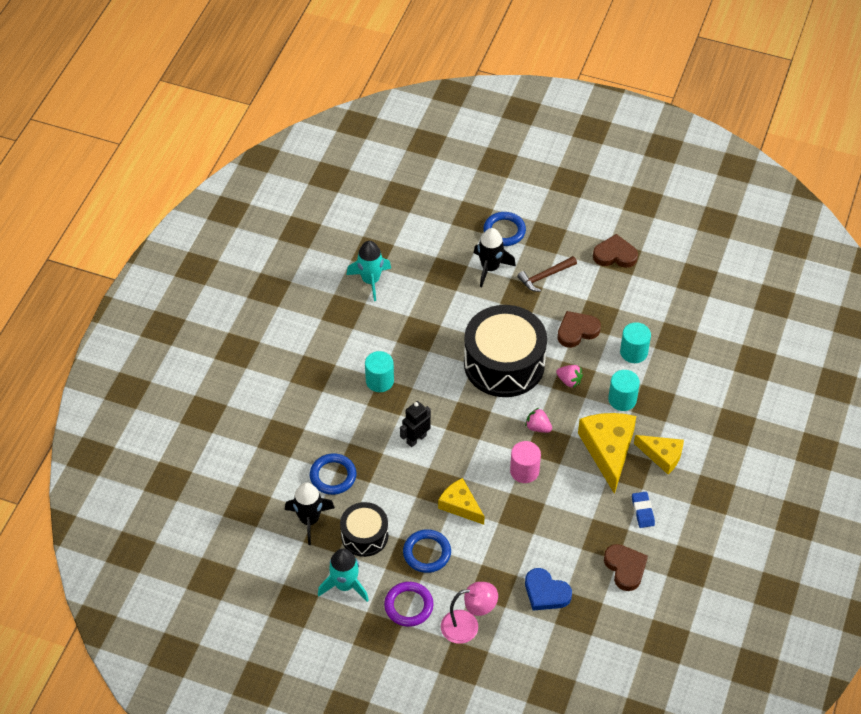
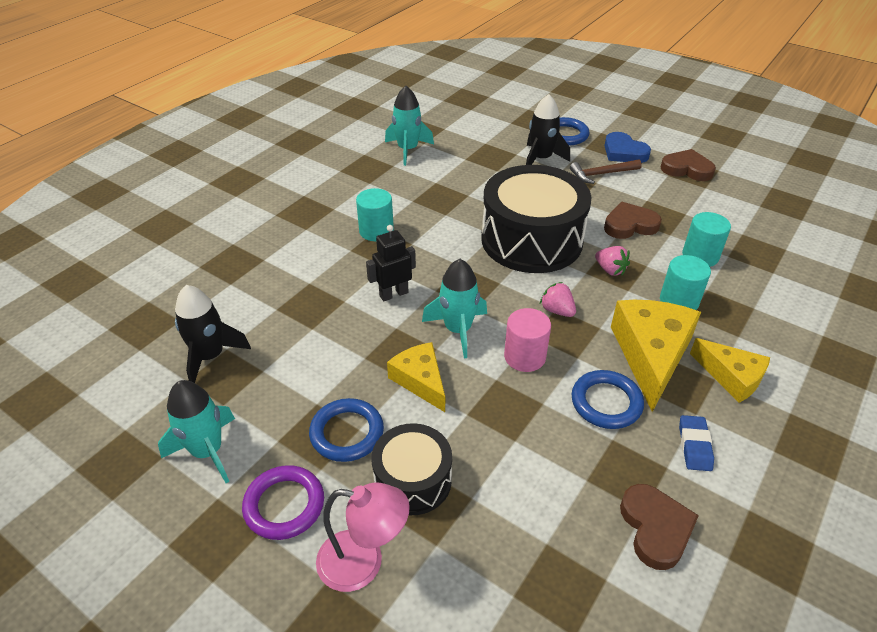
camera: 15 degrees right, 10 degrees down
(333, 476) = (269, 313): blue ring -> blue ring (606, 402)
(364, 535) = (271, 391): black drum -> black drum (413, 480)
(472, 460) = (458, 330): none -> turquoise rocket
(546, 592) = (511, 537): blue heart -> blue heart (624, 152)

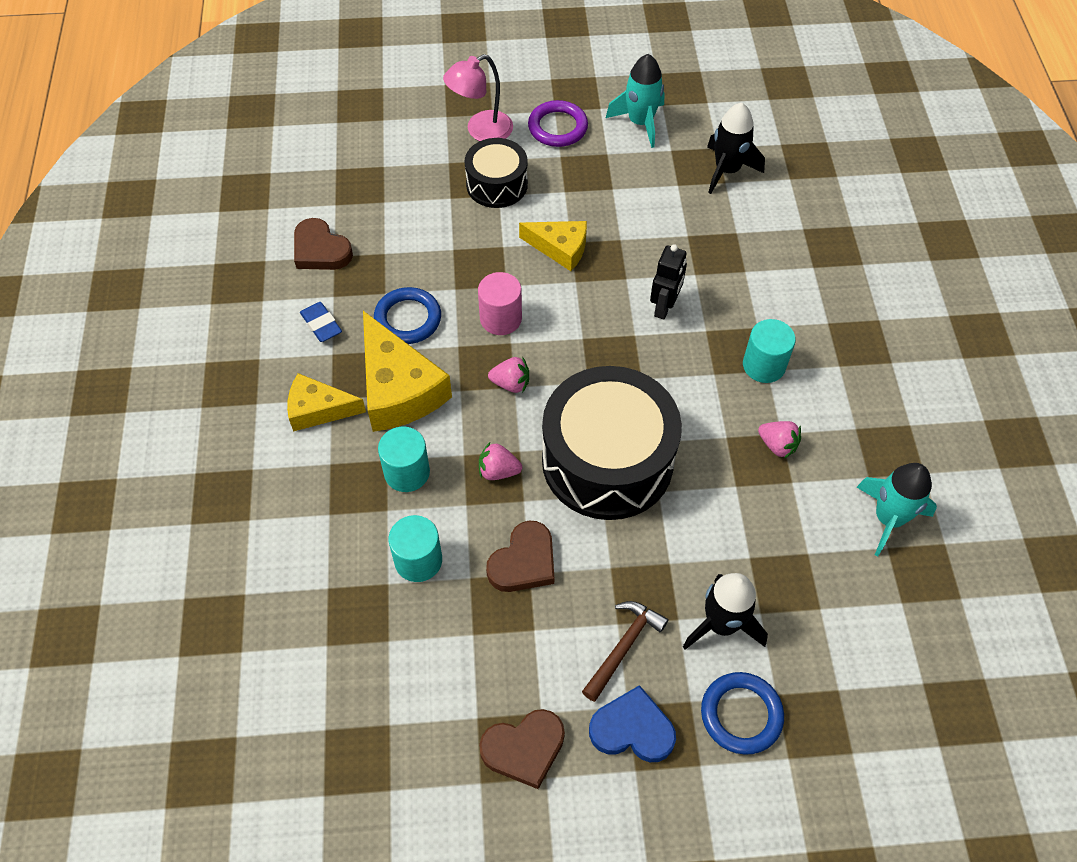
camera: 140 degrees right, 15 degrees up
(347, 433) = (569, 184): blue ring -> none
(422, 197) = (777, 445): none -> pink strawberry
(458, 330) = (576, 308): turquoise rocket -> none

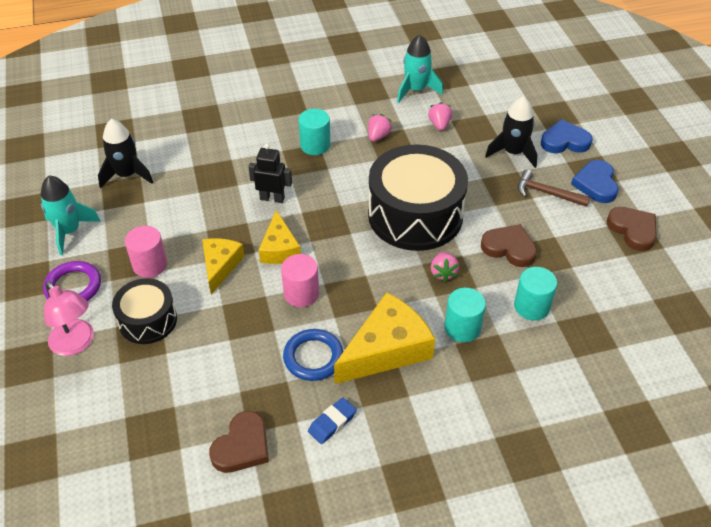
camera: 100 degrees left, 10 degrees down
(318, 409) = (422, 402): yellow cheese -> yellow cheese (279, 248)
(511, 384) = (363, 277): pink strawberry -> pink strawberry (439, 124)
(575, 188) = (150, 265): none -> pink cylinder
(741, 714) = (564, 141): blue ring -> blue heart

